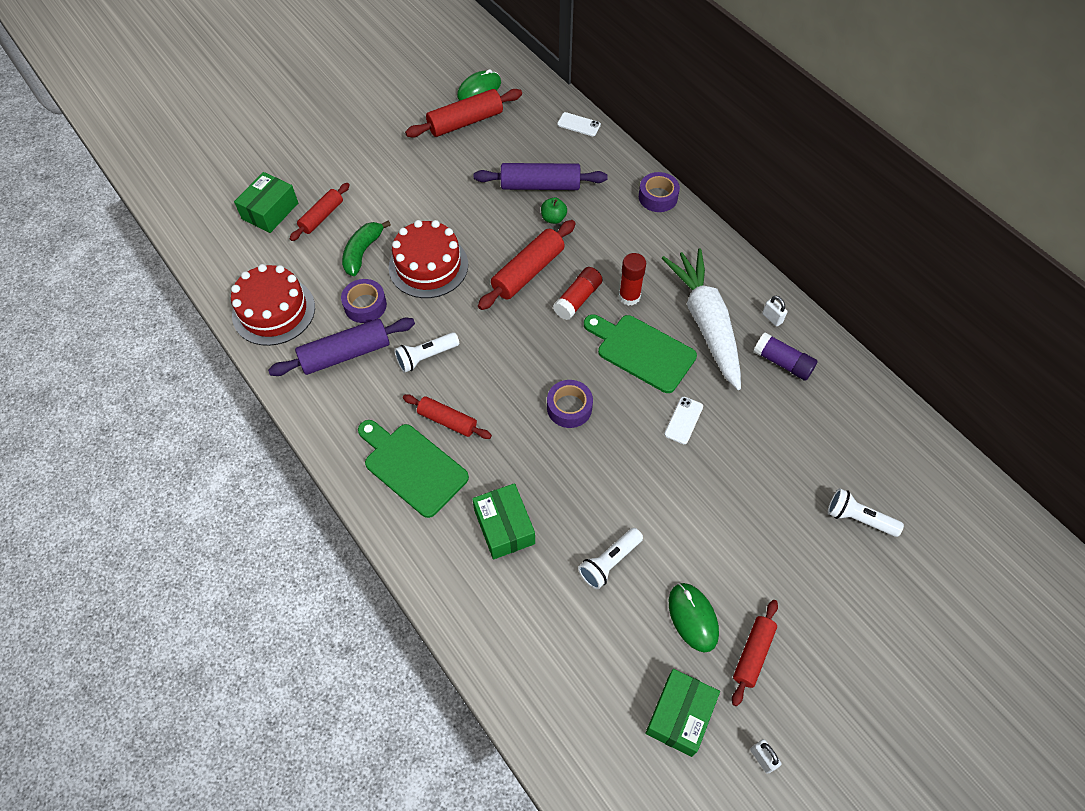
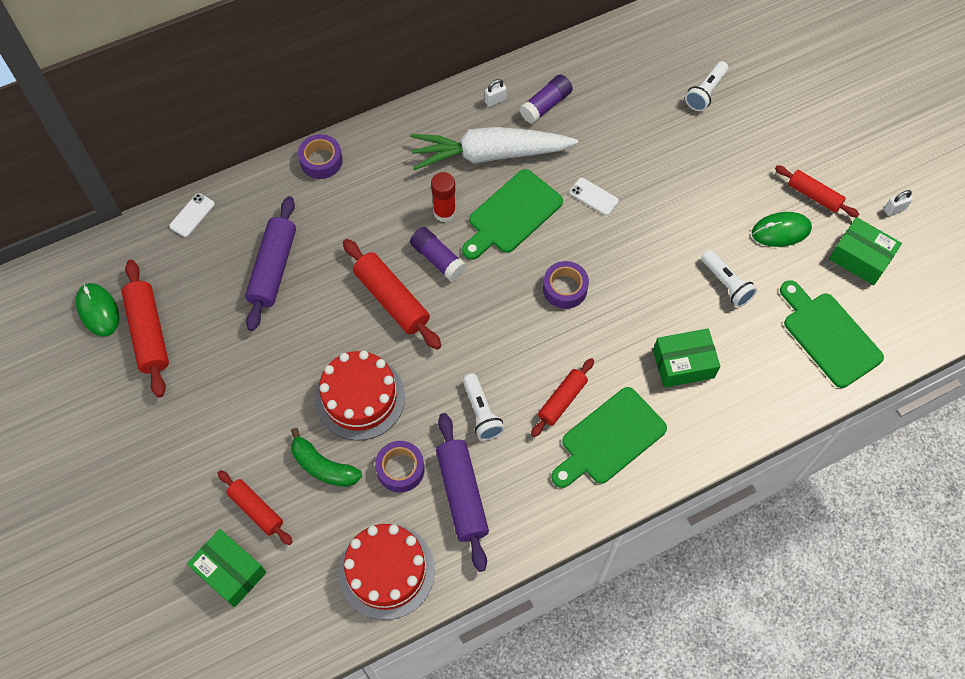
camera: 80 degrees left, 5 degrees up
(553, 218) = (324, 263): green apple -> none
(566, 681) = (829, 336): none -> green cutting board
(578, 299) = (437, 259): red glue stick -> purple glue stick

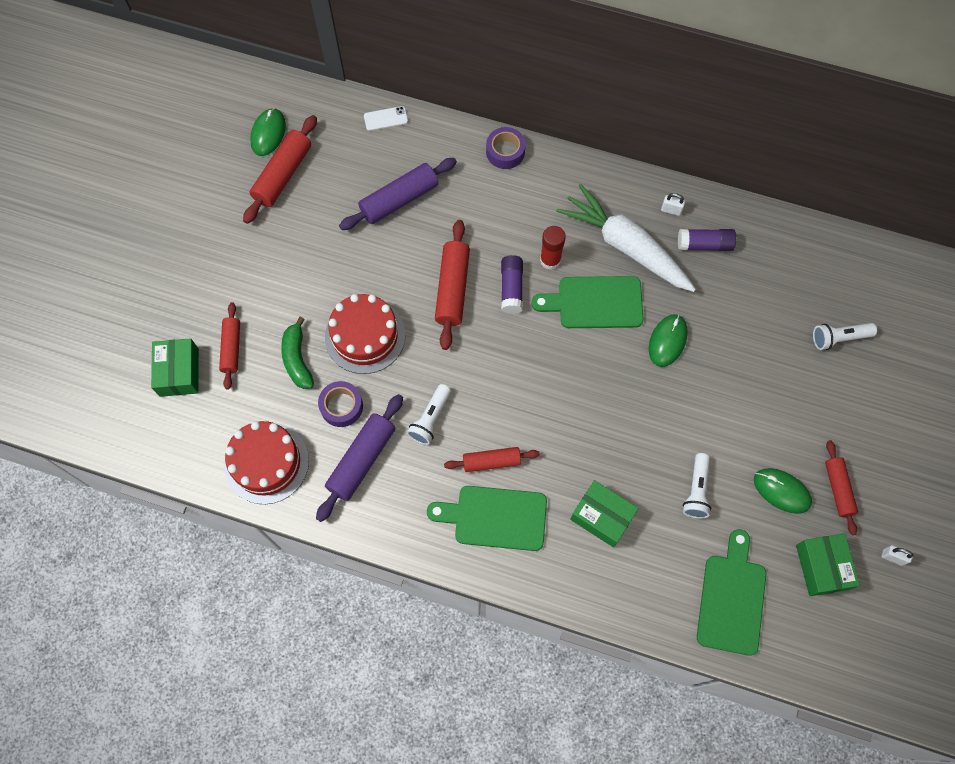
camera: 45 degrees right, 5 degrees up
(565, 288) = (576, 387): purple tape -> none
(593, 196) = (667, 341): white phone -> green mouse

